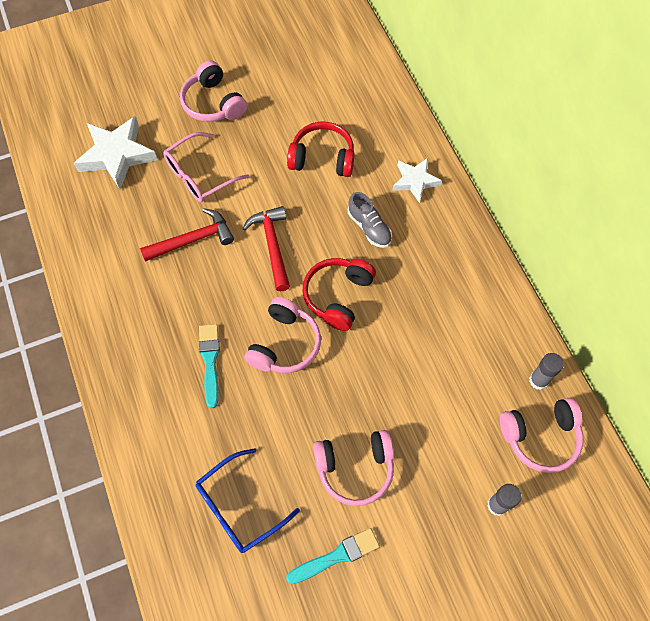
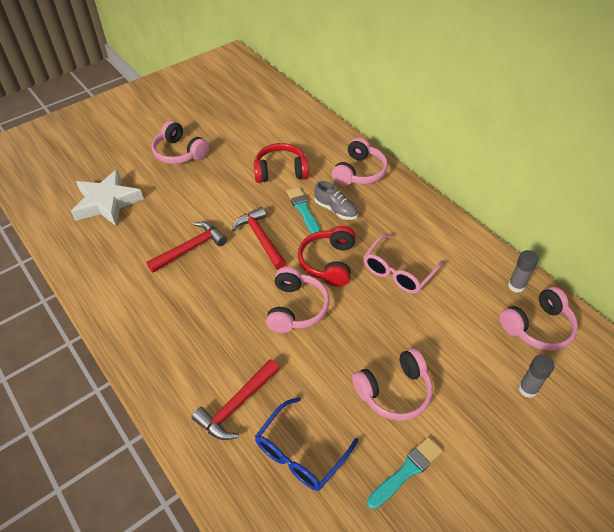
camera: 15 degrees left, 15 degrees down
(191, 439) = (236, 405): none -> red hammer
(200, 175) = (183, 202): pink glasses -> pink glasses (398, 271)
(210, 361) = (234, 337): turquoise brush -> turquoise brush (303, 210)
(415, 181) = (359, 172): white star -> pink headphones

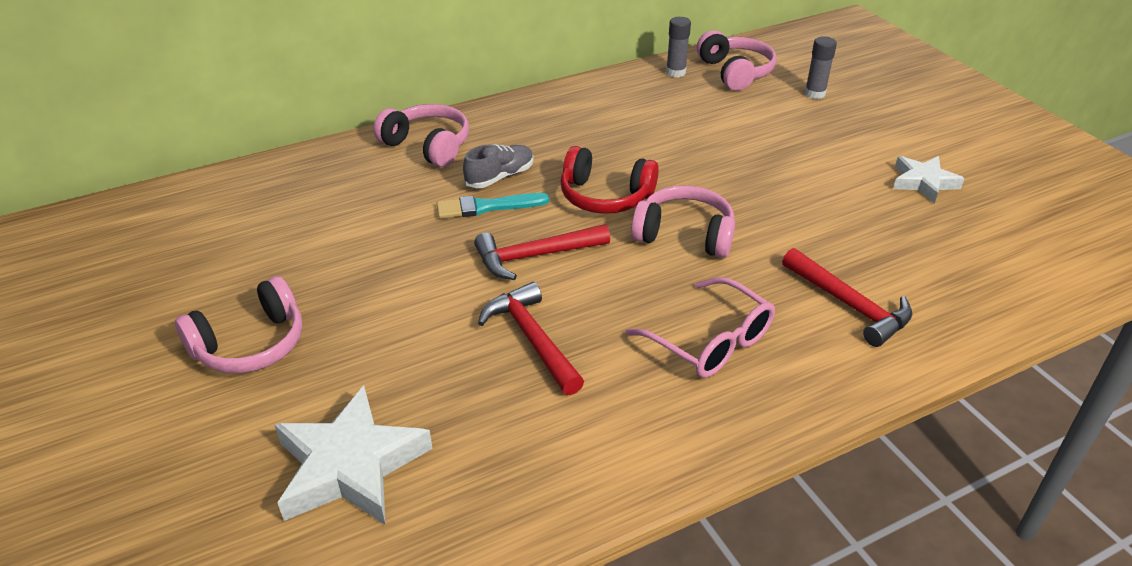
camera: 80 degrees left, 10 degrees down
(280, 171) = (383, 220): red headphones -> none
(301, 452) = (912, 255): blue glasses -> none
(394, 392) = (821, 175): pink headphones -> none
(398, 271) = (635, 143): pink glasses -> pink glasses (710, 341)
(406, 471) = (923, 182): turquoise brush -> white star

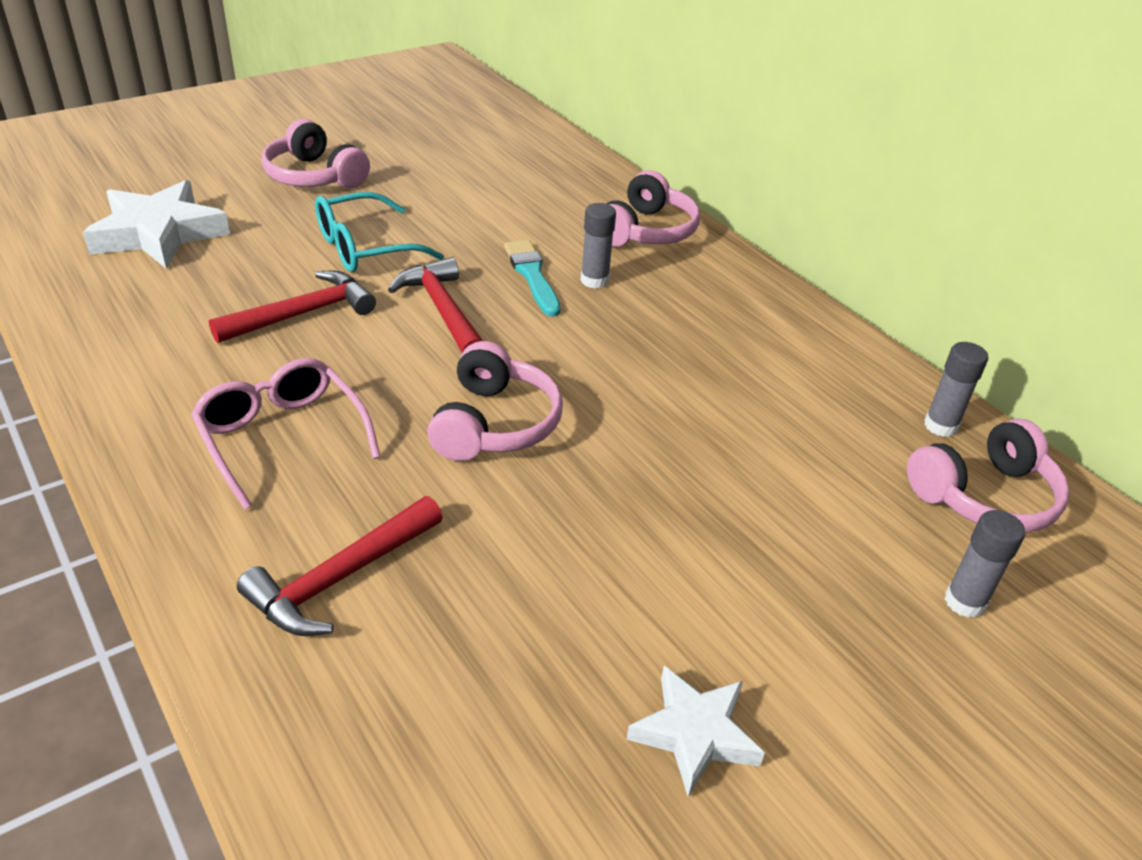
camera: 80 degrees right, 0 degrees up
(419, 302) = (366, 247): none -> turquoise glasses
(500, 177) = (594, 280): grey shoe -> grey glue stick
(605, 197) = (569, 358): red headphones -> none
(710, 341) = (282, 438): pink glasses -> pink glasses turned 105 degrees clockwise

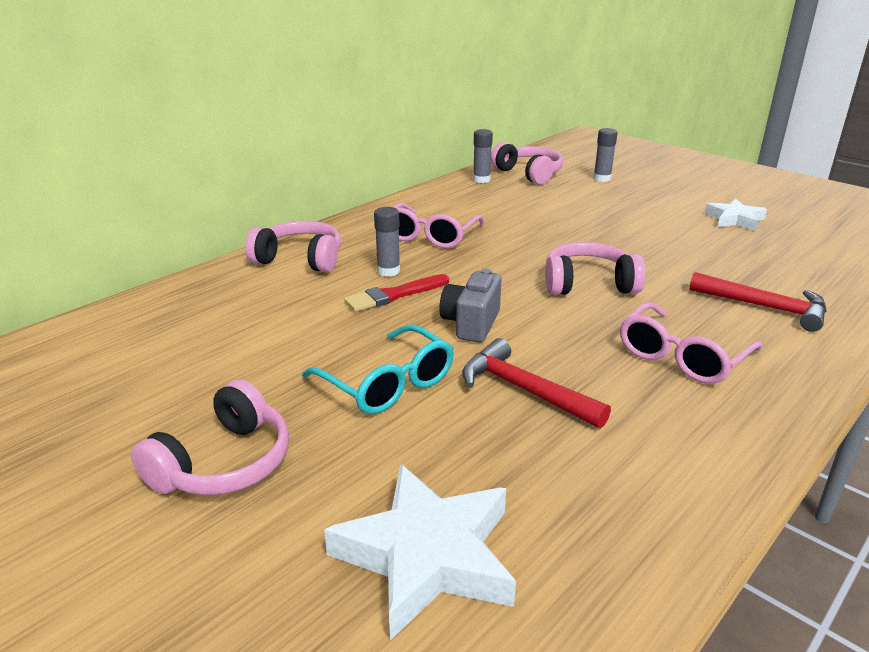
camera: 100 degrees left, 10 degrees down
(442, 310) = (471, 324): red hammer -> grey camera
(532, 275) = (394, 295): turquoise brush -> red brush
(694, 328) = (431, 235): none -> pink glasses

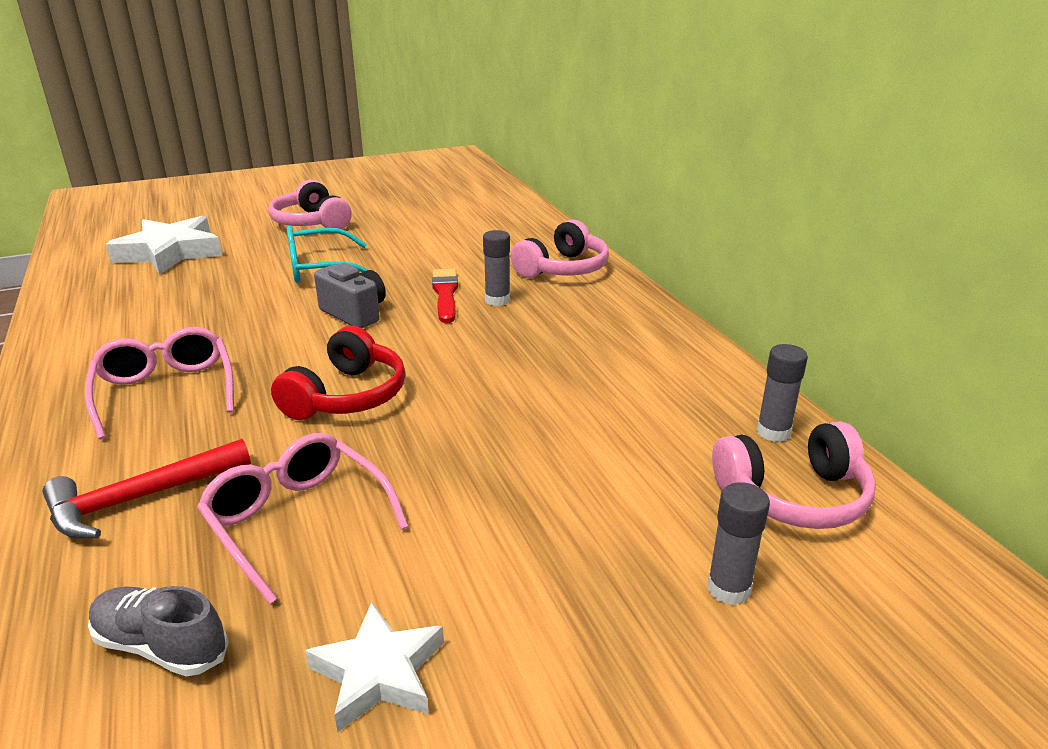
camera: 115 degrees right, 0 degrees up
(431, 235) = (568, 339): pink glasses -> pink glasses (298, 521)
(524, 390) = (241, 309): red hammer -> none
(588, 284) = (347, 396): pink headphones -> red headphones
(803, 260) = (161, 646): none -> grey shoe

